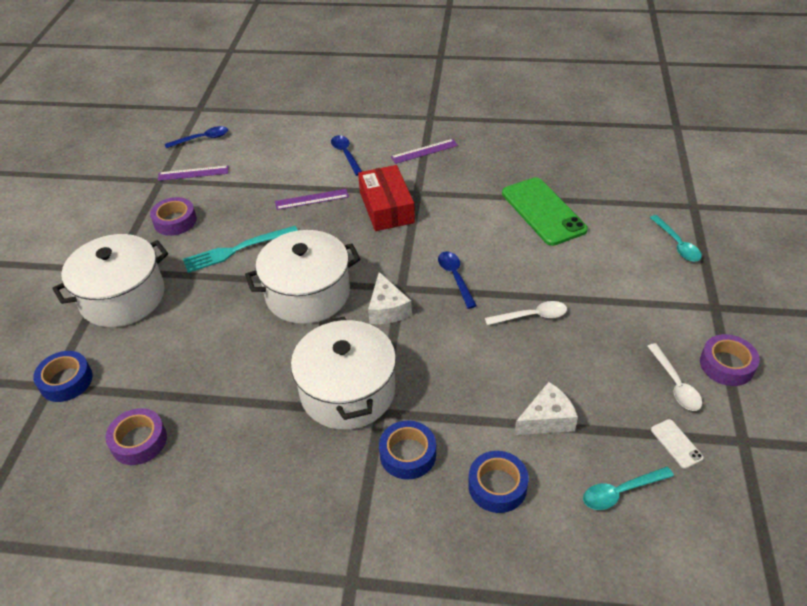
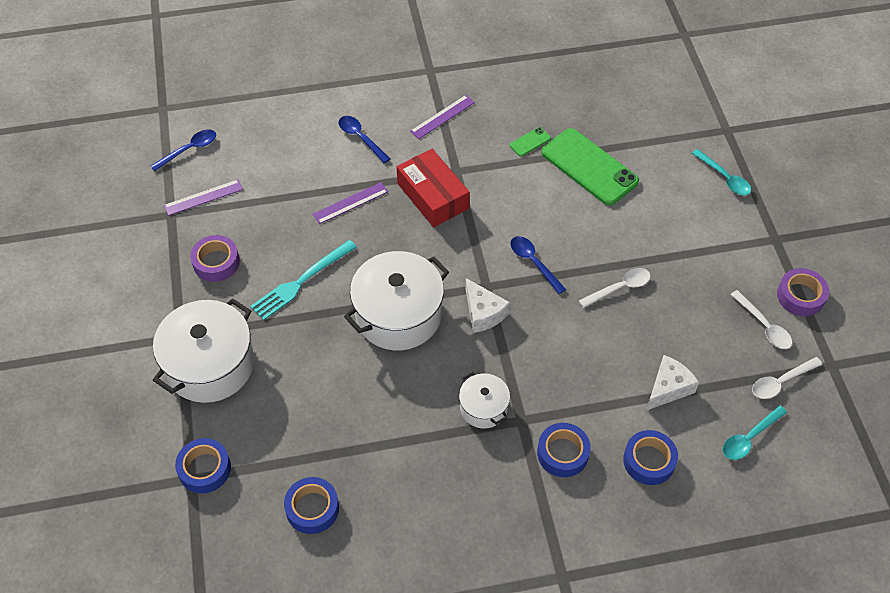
camera: 20 degrees left, 10 degrees up
(139, 441) = (312, 508): purple tape -> blue tape
(347, 391) = (483, 408): white pot -> white pot, size x0.53
(495, 182) = (530, 142): none -> green phone
(676, 443) = (780, 382): white phone -> white spoon

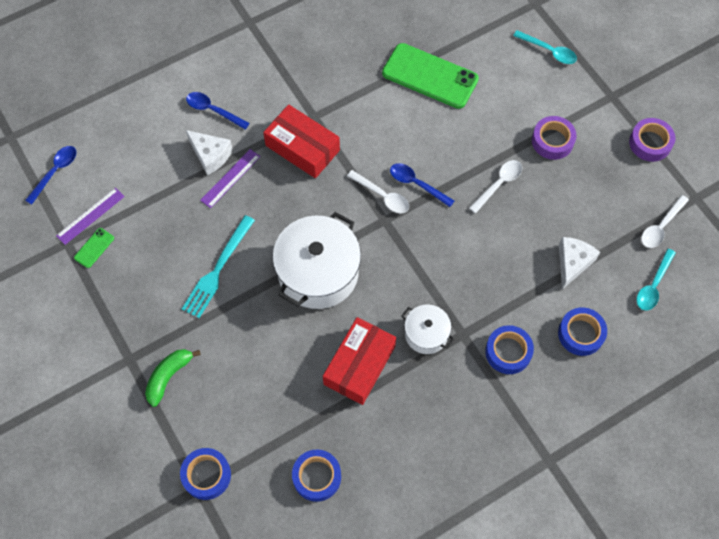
camera: 20 degrees left, 10 degrees up
(210, 365) = (168, 377): white pot -> green banana
(216, 262) = (131, 276): purple tape -> purple tape (552, 141)
(402, 415) = (359, 365): none -> red box
(442, 117) = (279, 66): purple ruler -> none
(483, 313) = (391, 246): white cheese -> white cheese (210, 155)
(530, 142) = (368, 67): green phone -> green phone (94, 248)
(764, 326) = (630, 180): white spoon -> white spoon (382, 196)

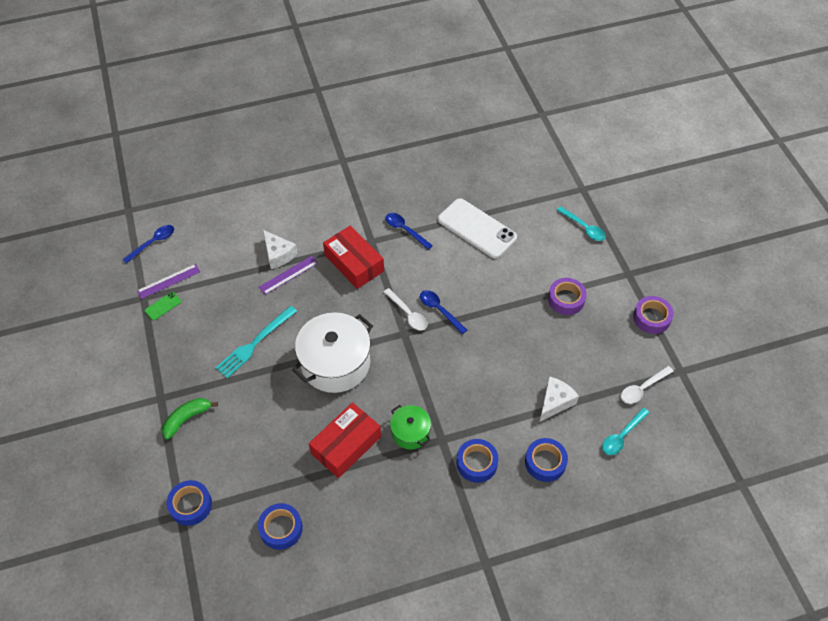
camera: 15 degrees right, 10 degrees down
(213, 110) = (291, 221): blue spoon -> blue spoon (405, 230)
(426, 334) = (410, 432): white pot -> green pot
(430, 76) = (477, 228): green phone -> white phone
(499, 184) = (510, 324): white spoon -> none

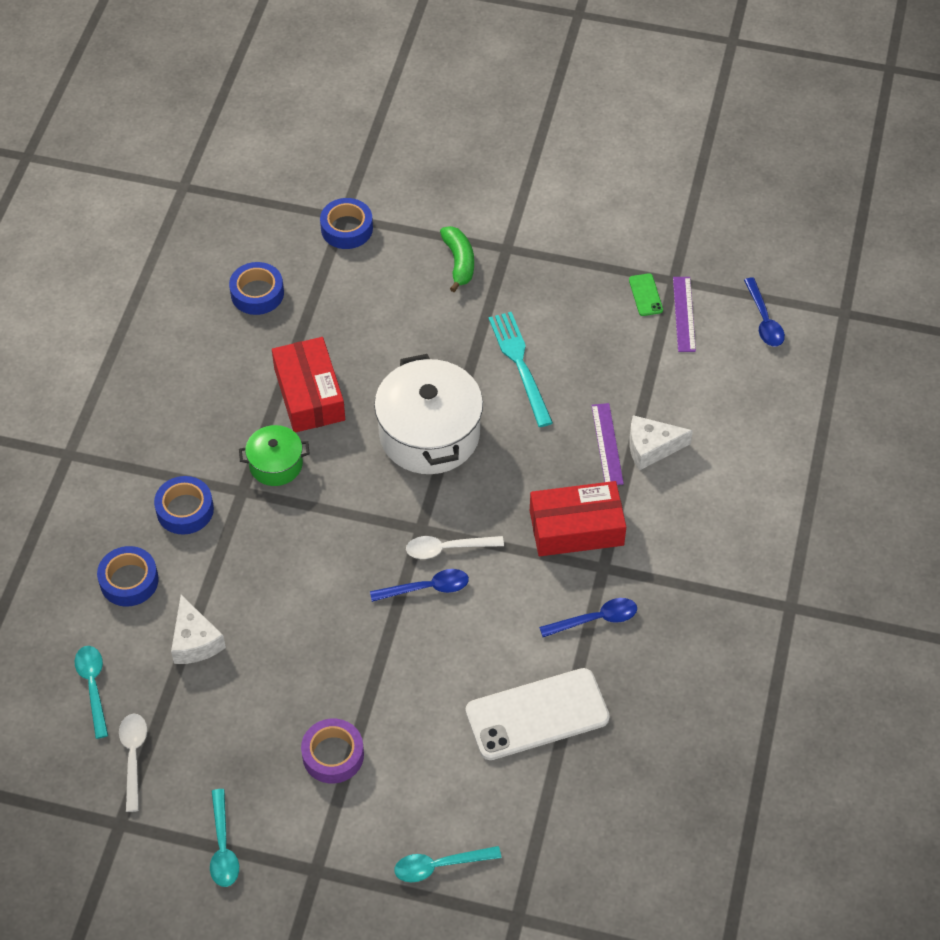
camera: 120 degrees right, 0 degrees up
(651, 318) = (223, 847): purple tape -> turquoise spoon

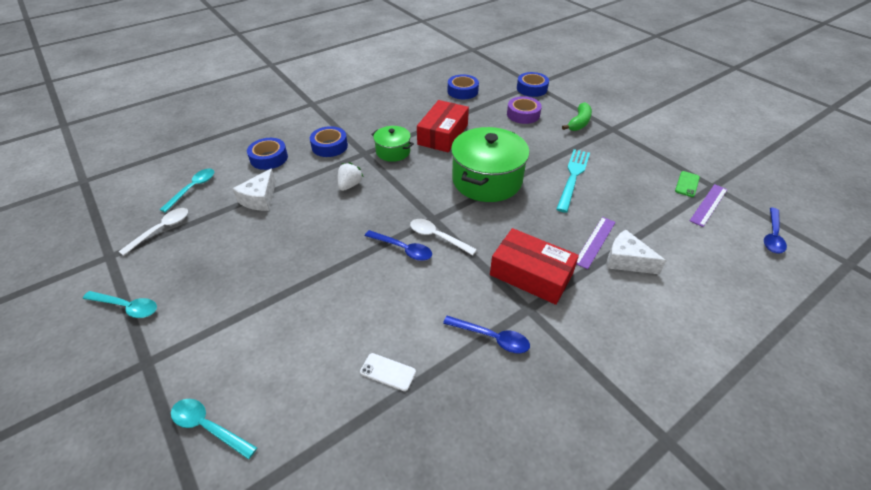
camera: 40 degrees right, 10 degrees down
(223, 847) = (127, 307): turquoise spoon -> turquoise spoon turned 105 degrees counterclockwise
(279, 549) = (350, 185): none -> white strawberry
(333, 755) = (244, 301): purple tape -> purple tape (523, 114)
(429, 434) = (487, 180): white pot -> green pot
(537, 715) = (388, 372): white phone -> white phone, size x0.43

